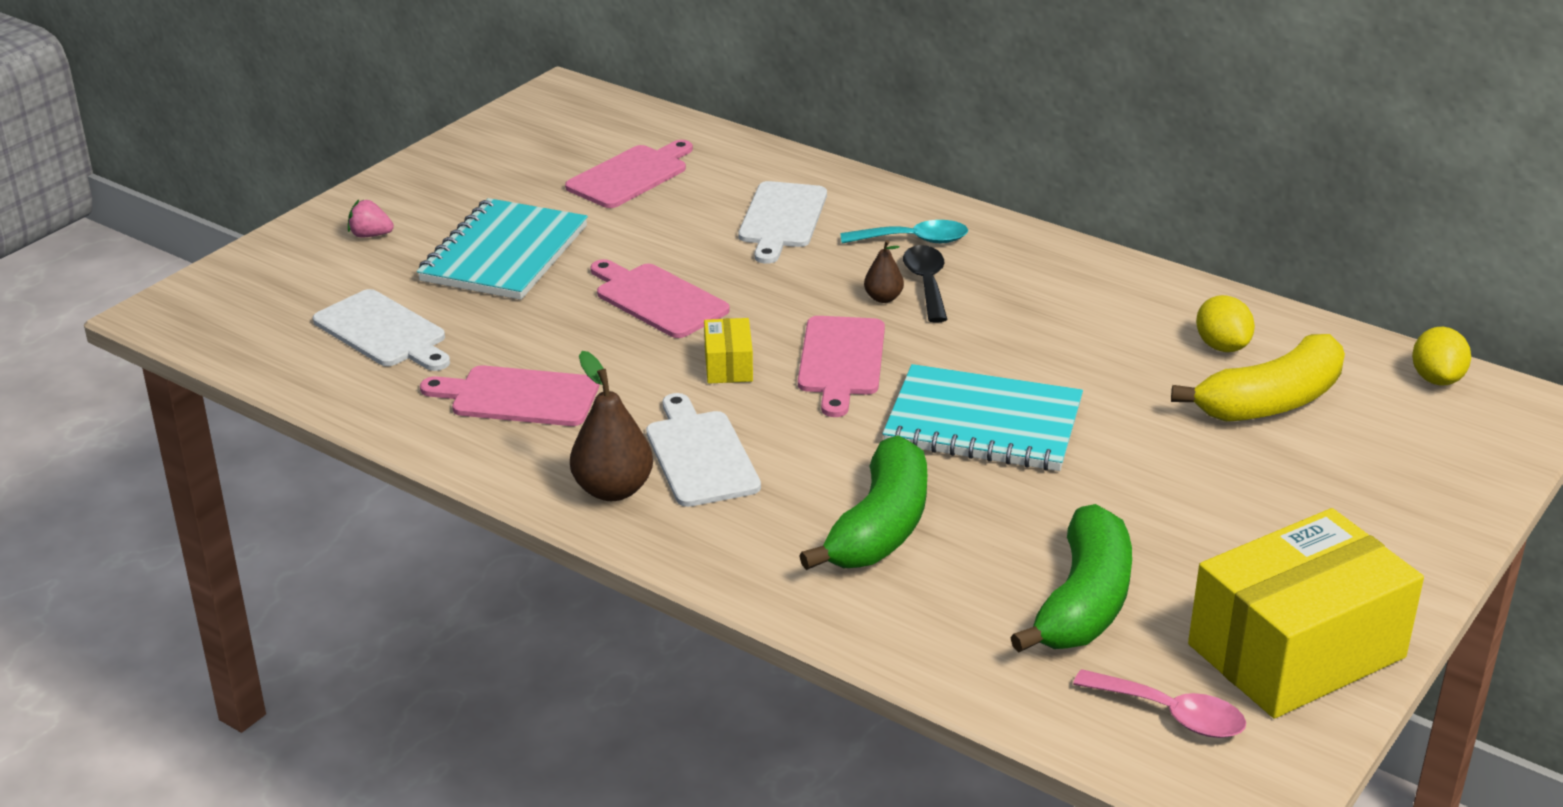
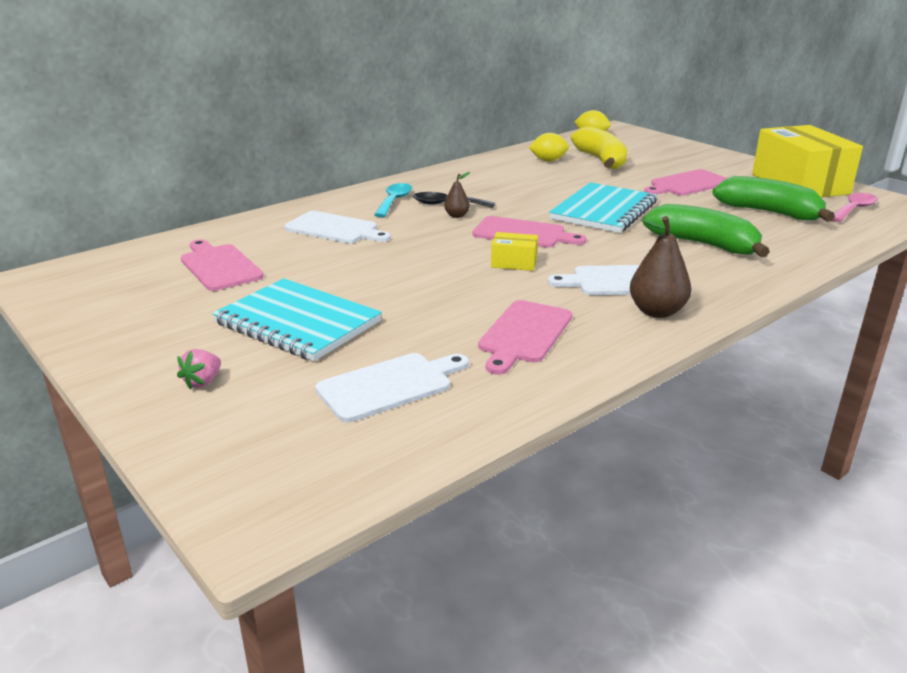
camera: 75 degrees left, 5 degrees down
(657, 299) = (413, 275): pink cutting board -> pink cutting board (687, 184)

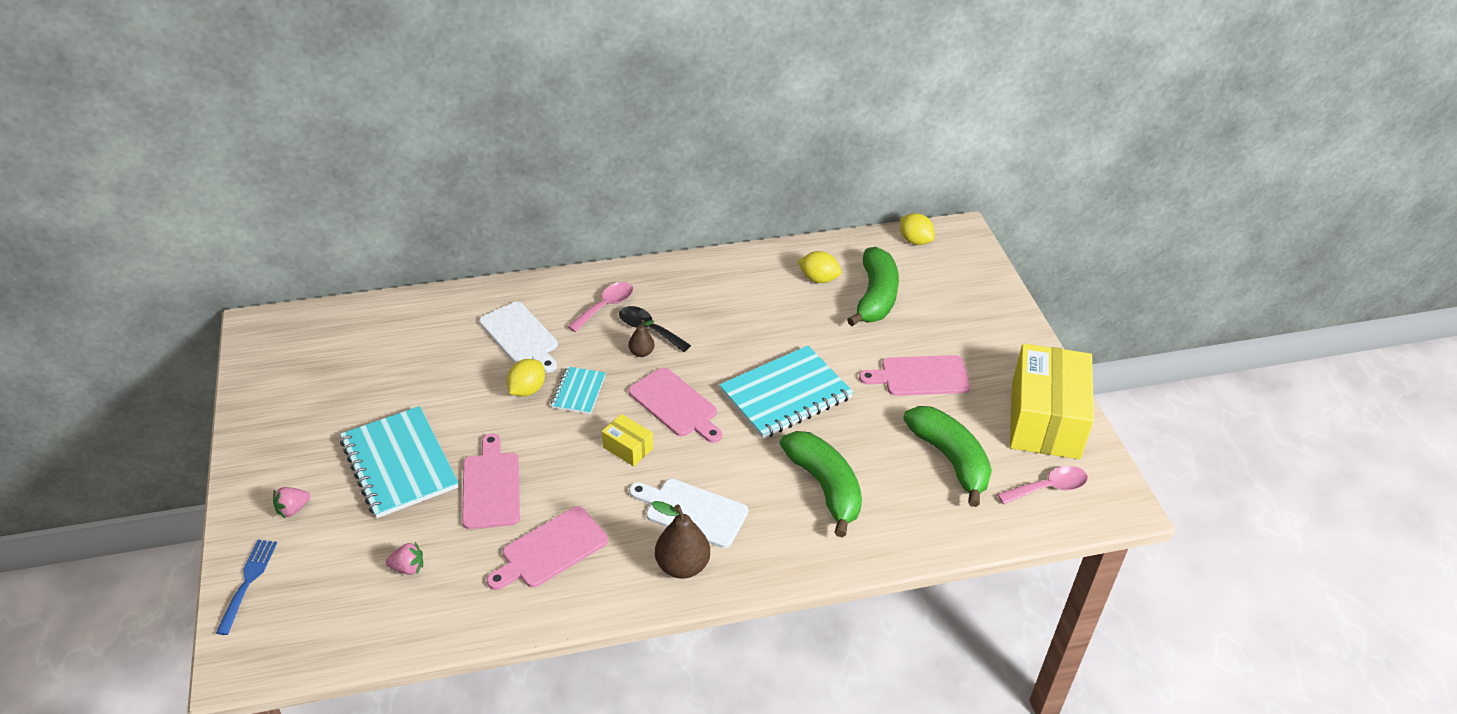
camera: 25 degrees right, 15 degrees up
(199, 452) = (248, 583): none -> blue fork
(219, 266) = (393, 361): pink cutting board -> pink cutting board (491, 487)
(378, 253) = (527, 390): none -> yellow lemon
(389, 386) = (408, 568): white cutting board -> pink strawberry
(394, 201) = (606, 306): turquoise spoon -> pink spoon
(428, 245) = (578, 392): none -> turquoise notebook
(601, 160) = (875, 297): yellow banana -> green banana

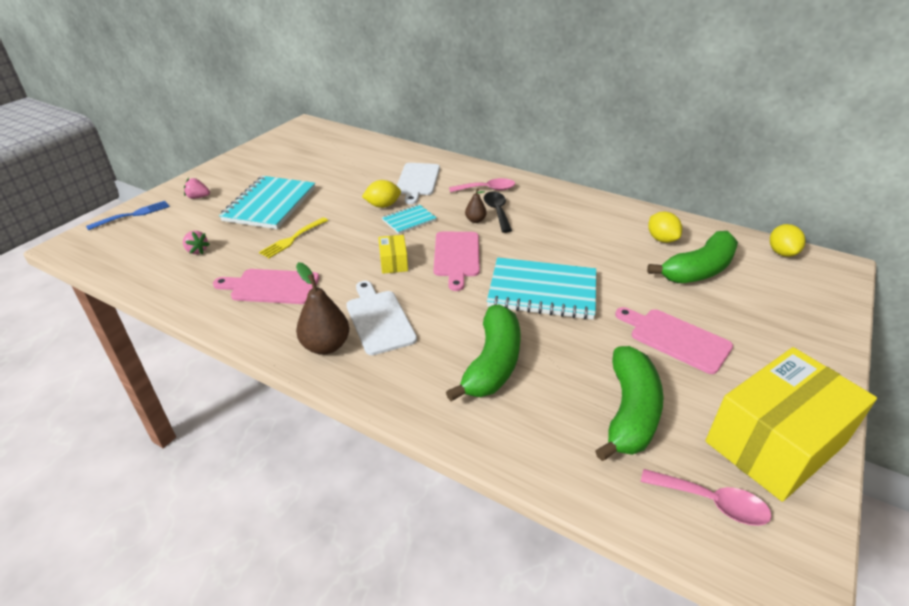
camera: 45 degrees right, 5 degrees down
(491, 487) = (293, 238): pink cutting board -> yellow fork

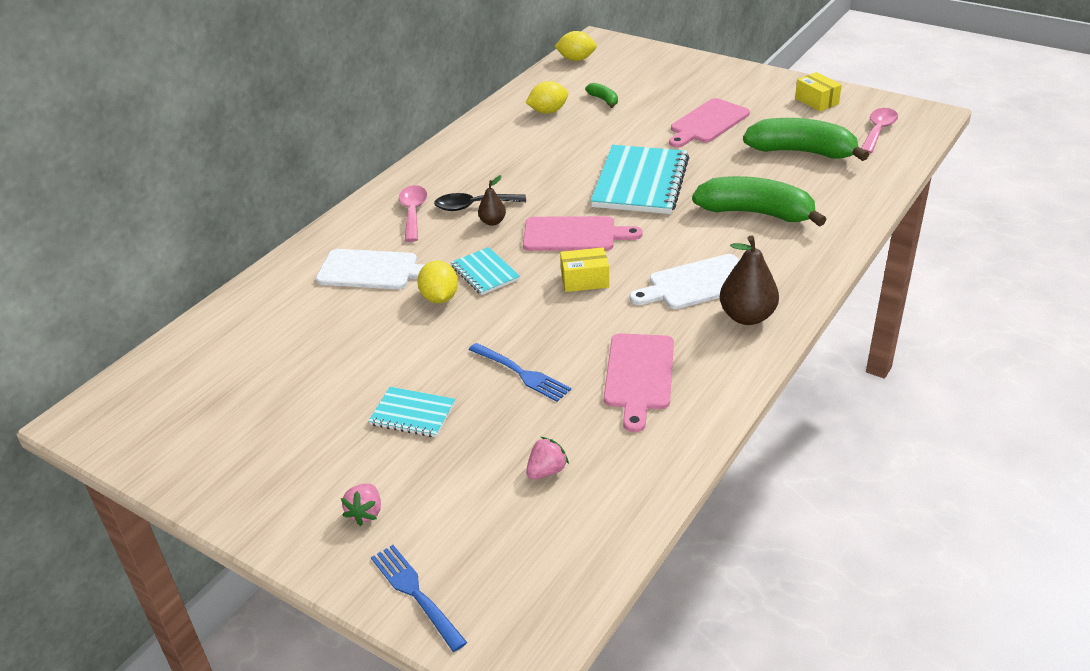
camera: 85 degrees left, 0 degrees up
(270, 204) = (412, 414): turquoise notebook -> turquoise notebook, size x0.51
(293, 238) = (520, 373): yellow fork -> blue fork
(698, 270) = (604, 100): green banana -> green banana, size x0.45
(775, 442) = (816, 101): yellow box -> yellow box, size x0.42

